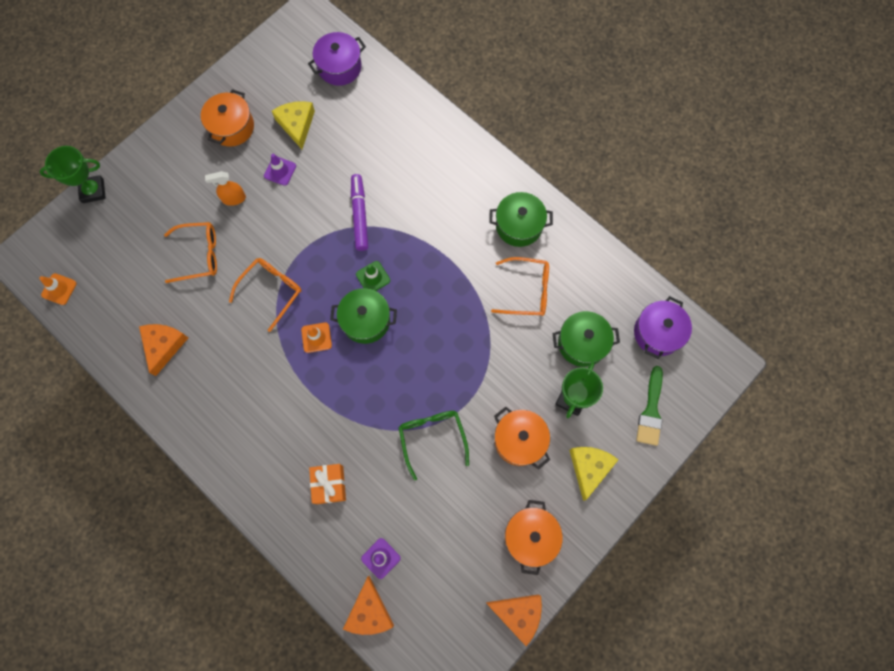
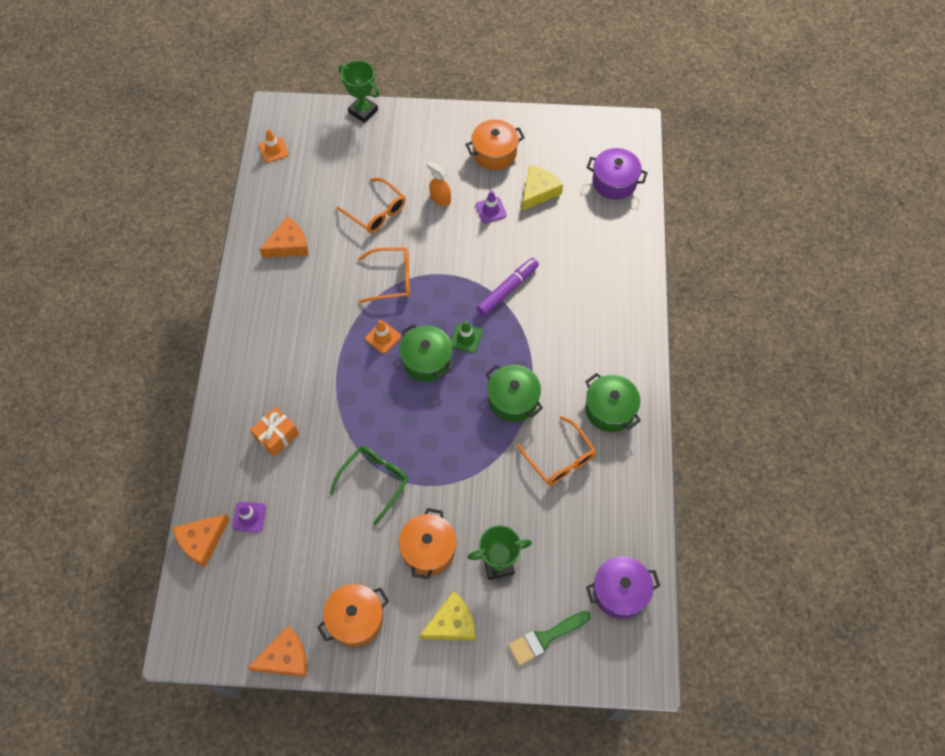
camera: 50 degrees right, 10 degrees down
(518, 614) = (285, 657): orange cheese -> orange cheese turned 90 degrees counterclockwise
(582, 343) = (554, 536): green pot -> green pot (513, 399)

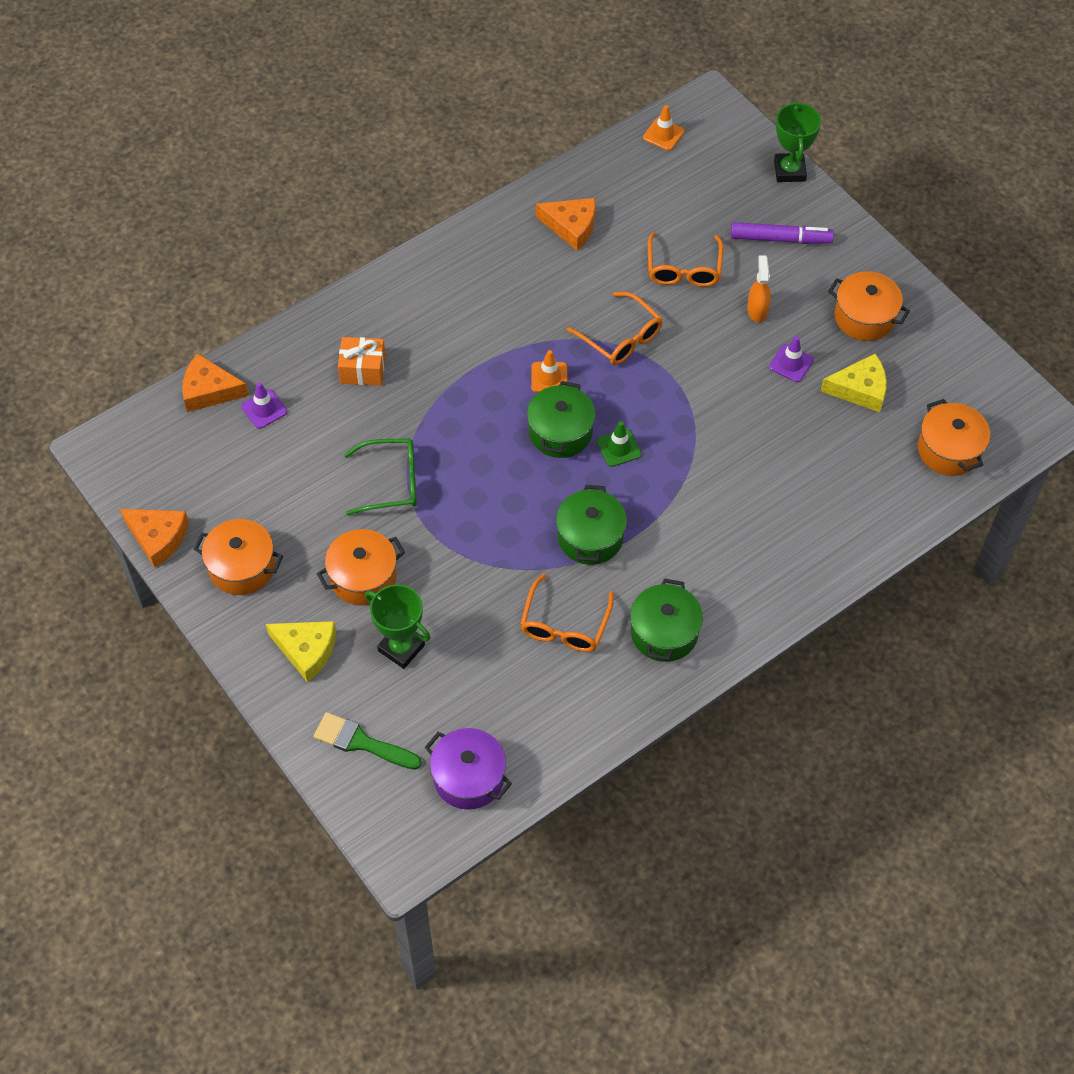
camera: 50 degrees right, 5 degrees down
(507, 290) = (711, 444): purple marker -> purple marker (780, 239)
(614, 182) = (949, 450): purple pot -> orange pot

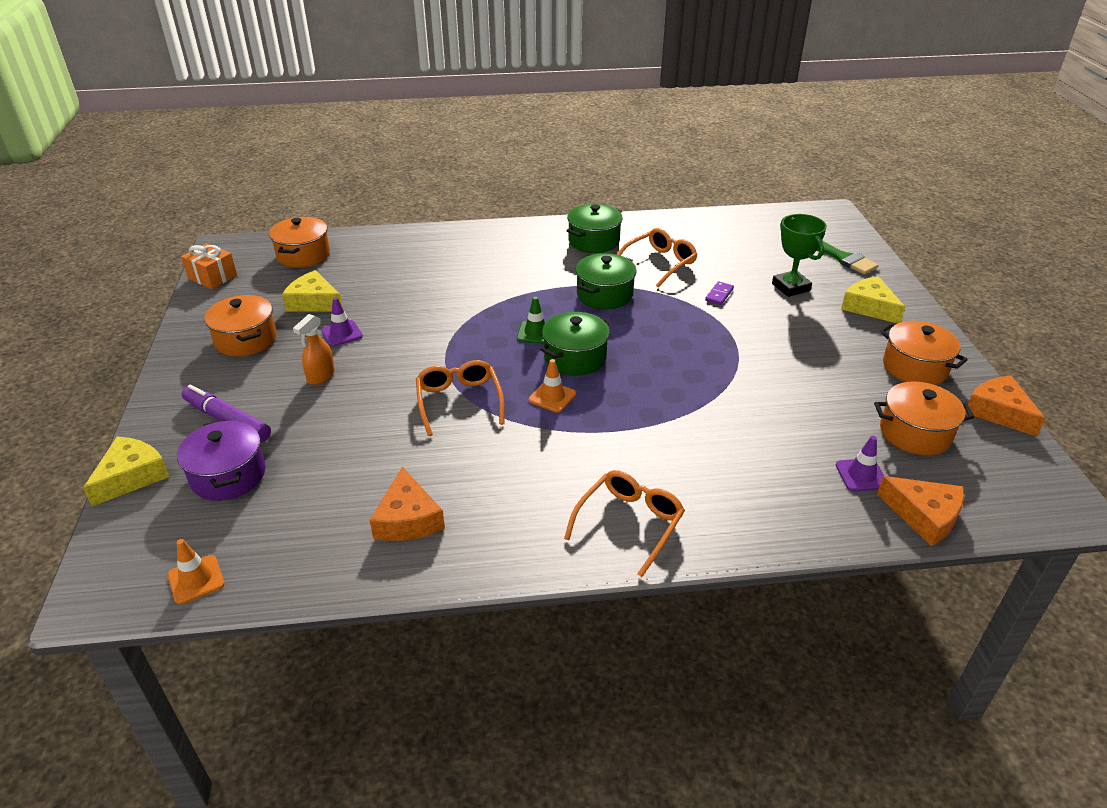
camera: 150 degrees left, 20 degrees down
(363, 370) = (735, 470): orange gift -> orange gift (212, 277)
(363, 577) = (805, 329): orange pot -> orange pot (915, 433)
(390, 482) = (751, 376): green glasses -> none
(468, 777) = (772, 226): purple pot -> purple pot (228, 475)
(472, 595) = (719, 295): none -> purple domino
(571, 226) = (408, 519): orange cheese -> orange cheese turned 150 degrees counterclockwise
(683, 268) = (342, 432): orange glasses -> orange glasses (629, 524)
(789, 171) = (132, 476): green trophy -> yellow cheese

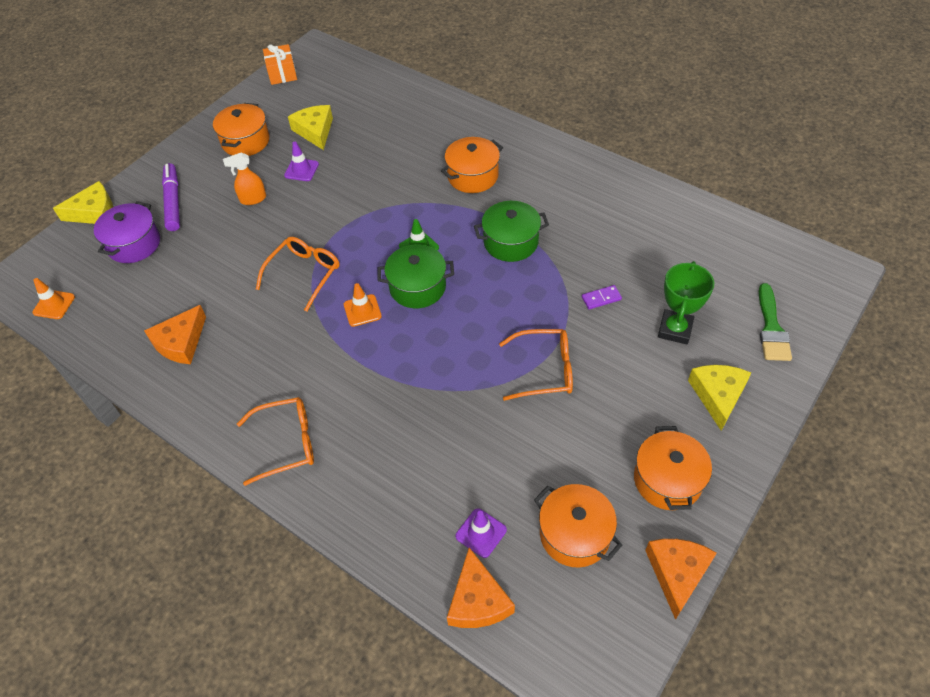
camera: 45 degrees right, 15 degrees up
(303, 255) = (354, 82): orange pot -> orange pot (472, 176)
(594, 241) = (571, 182): green pot -> none
(659, 263) = (594, 236): orange glasses -> orange glasses (544, 370)

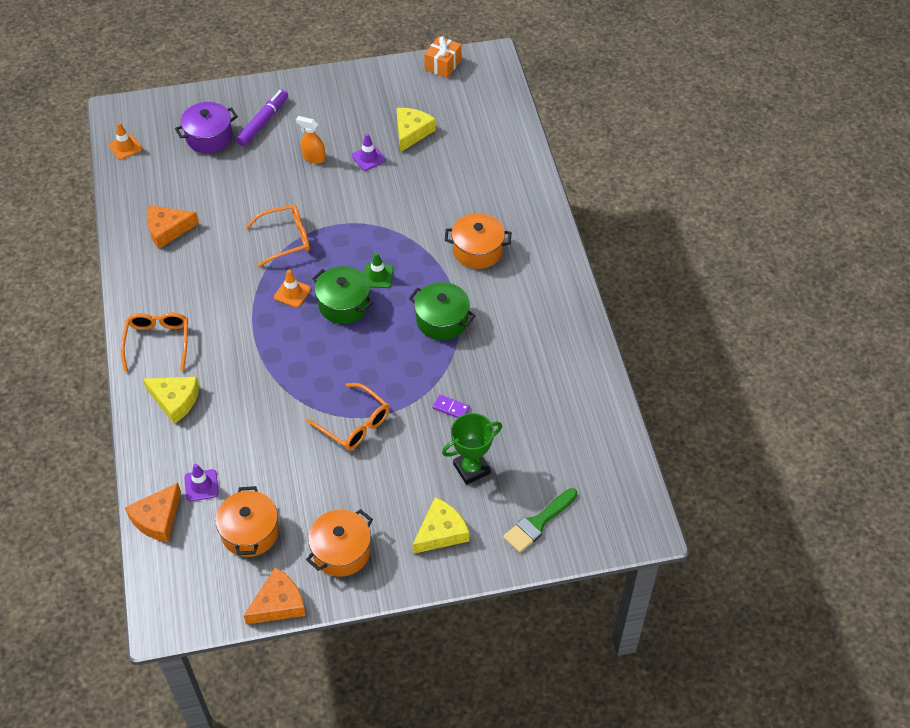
camera: 40 degrees right, 0 degrees up
(94, 212) = (209, 94): yellow cheese -> yellow cheese (175, 400)
(245, 141) = (357, 107): orange pot -> none
(286, 443) = (158, 343): orange glasses -> orange glasses turned 120 degrees counterclockwise

